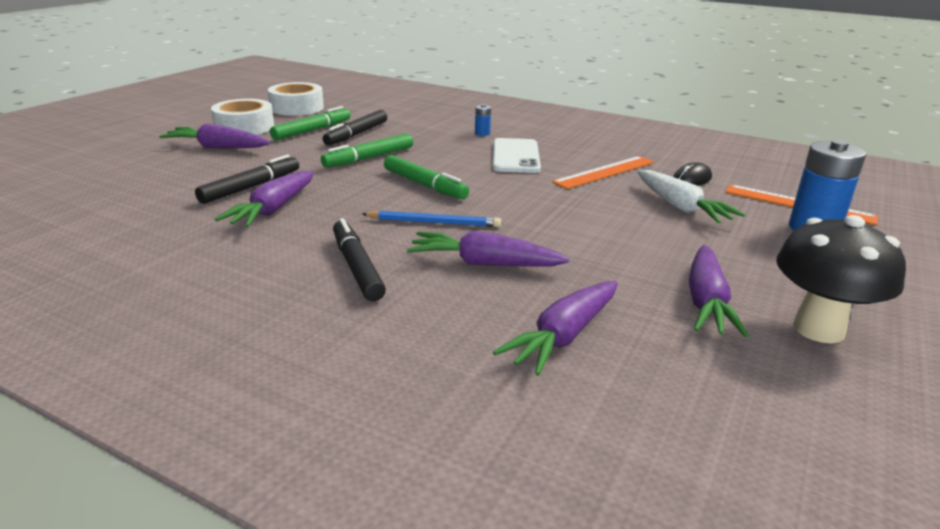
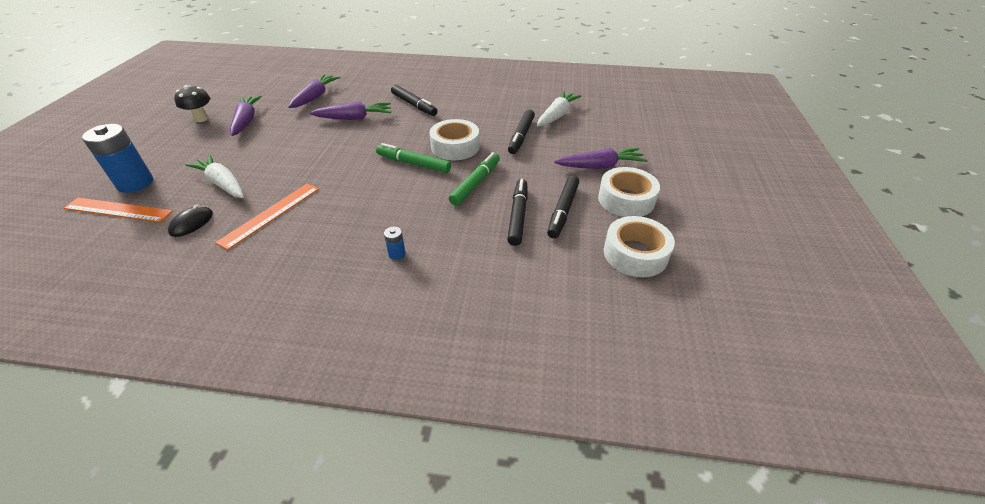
camera: 160 degrees right, 15 degrees up
(152, 202) = (557, 115): none -> white carrot
(273, 209) = (487, 124): purple carrot -> none
(312, 130) = (563, 211): green marker -> black marker
(354, 192) = (455, 147): none -> white tape
(434, 222) = (391, 135): blue pencil -> none
(515, 156) = (353, 218): white phone -> none
(818, 329) = (201, 119): black mushroom -> black mushroom, size x0.65

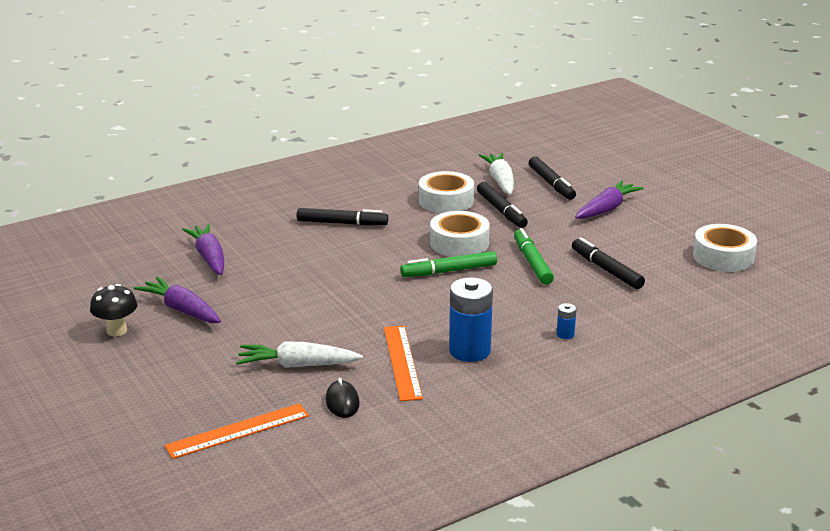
camera: 40 degrees left, 15 degrees down
(135, 183) = (197, 408): blue battery -> blue battery (469, 351)
(354, 118) = (304, 259): purple carrot -> none
(563, 211) = (632, 252): black marker -> black marker (551, 184)
(626, 199) = (663, 225): white tape -> white tape (446, 201)

